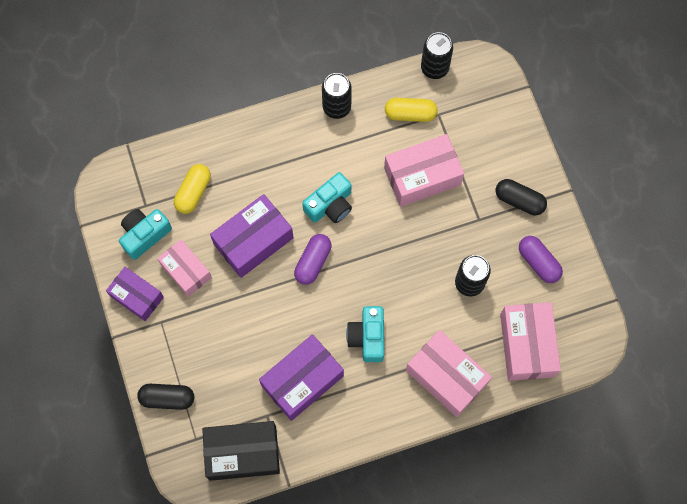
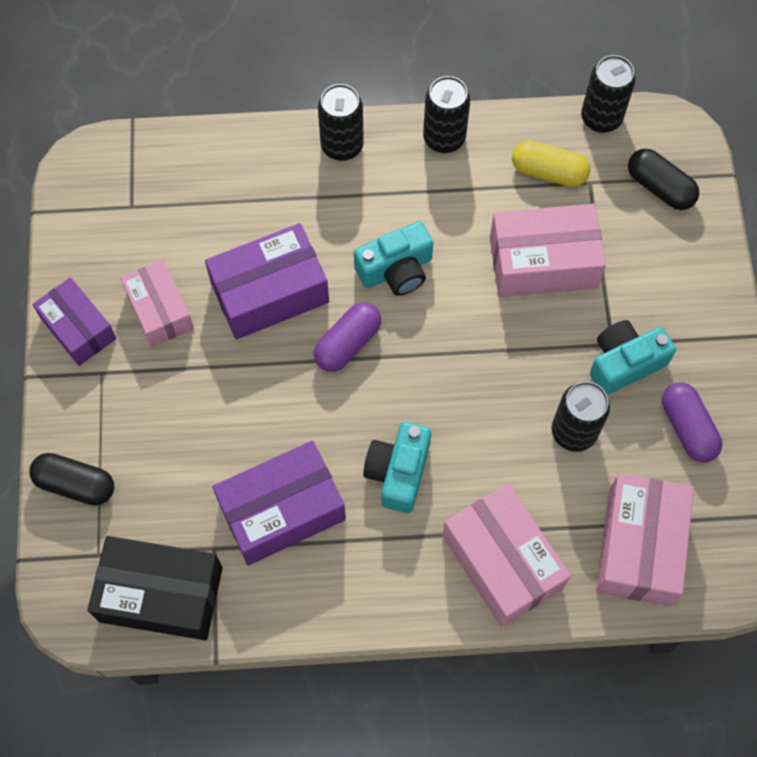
camera: 15 degrees right, 5 degrees down
(144, 235) = (117, 246): turquoise camera -> turquoise camera (624, 363)
(193, 192) = (204, 205): yellow capsule -> none
(271, 129) = (342, 146): none -> black can
(519, 200) = (680, 331): black capsule -> black capsule (659, 187)

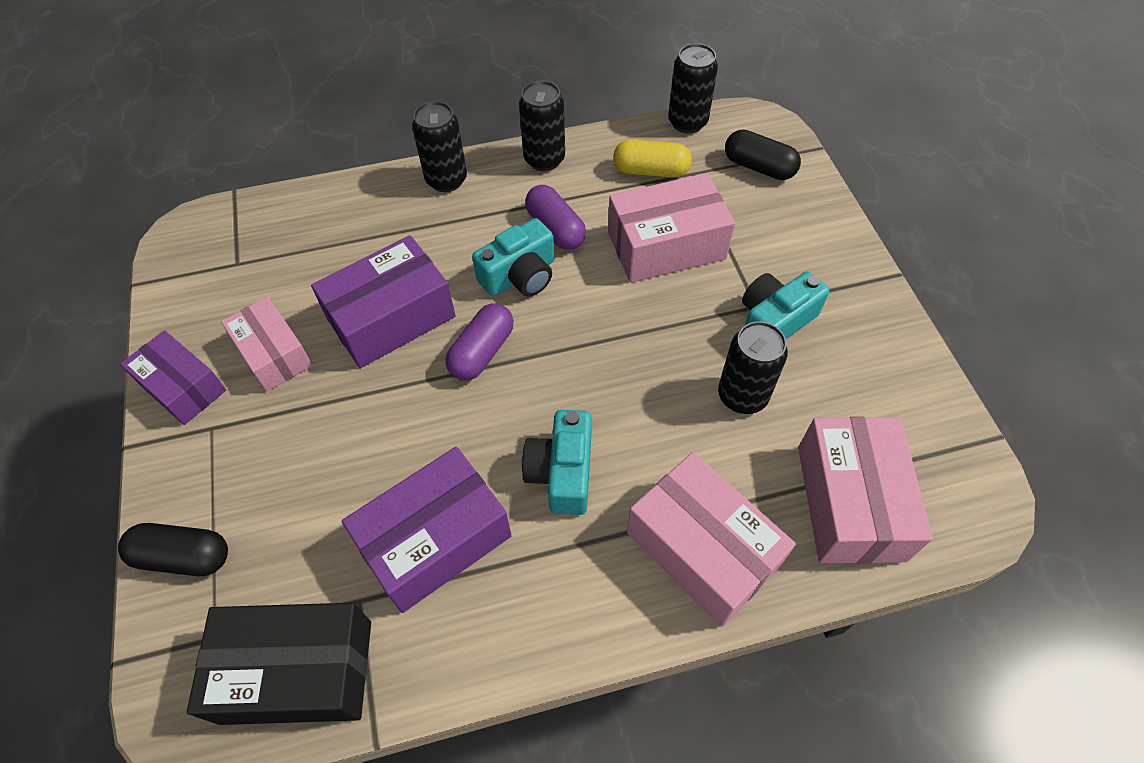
camera: 10 degrees left, 10 degrees down
(687, 428) = (859, 371): purple capsule -> purple capsule (555, 229)

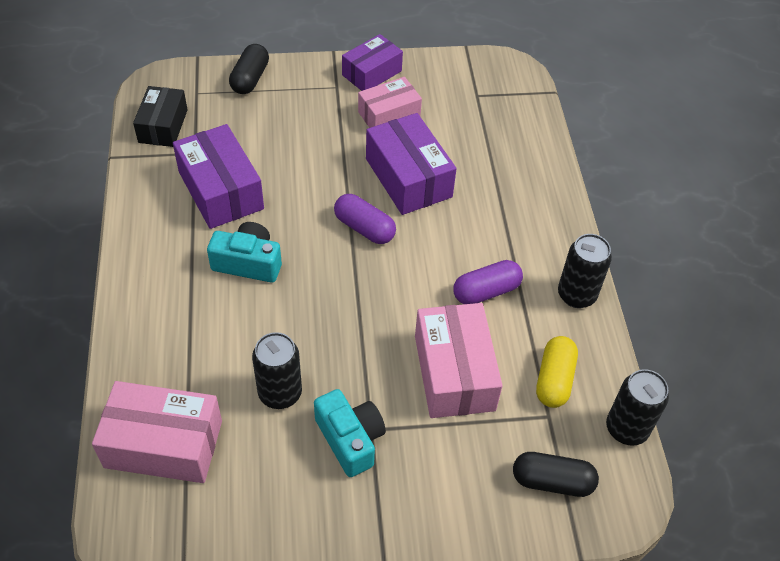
camera: 95 degrees right, 5 degrees down
(297, 671) = (163, 126): black box -> black box, size x0.66
(446, 180) = (554, 221): black can -> none
(520, 276) = (436, 260): turquoise camera -> none
(702, 549) = (162, 335): pink box -> none
(758, 167) = (552, 481): black capsule -> black capsule turned 60 degrees clockwise

